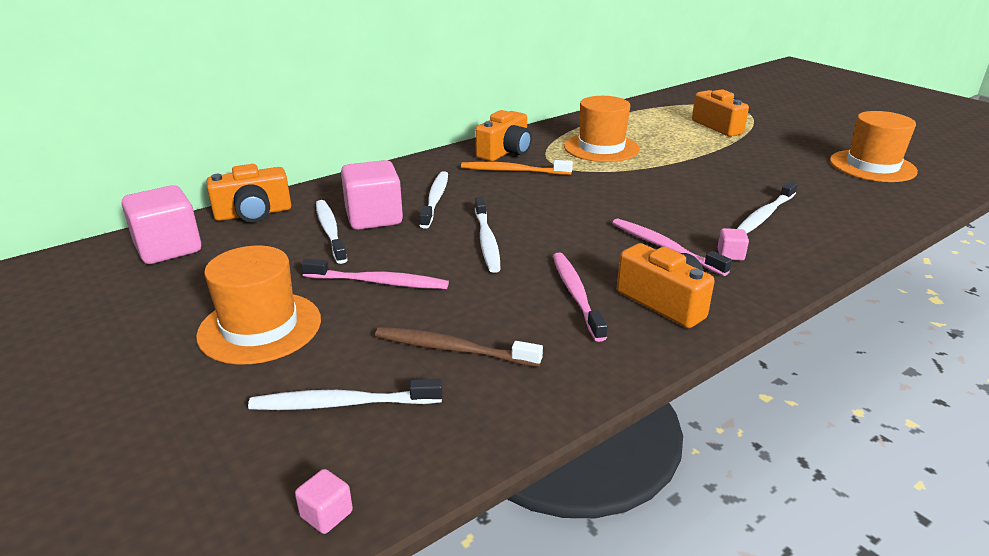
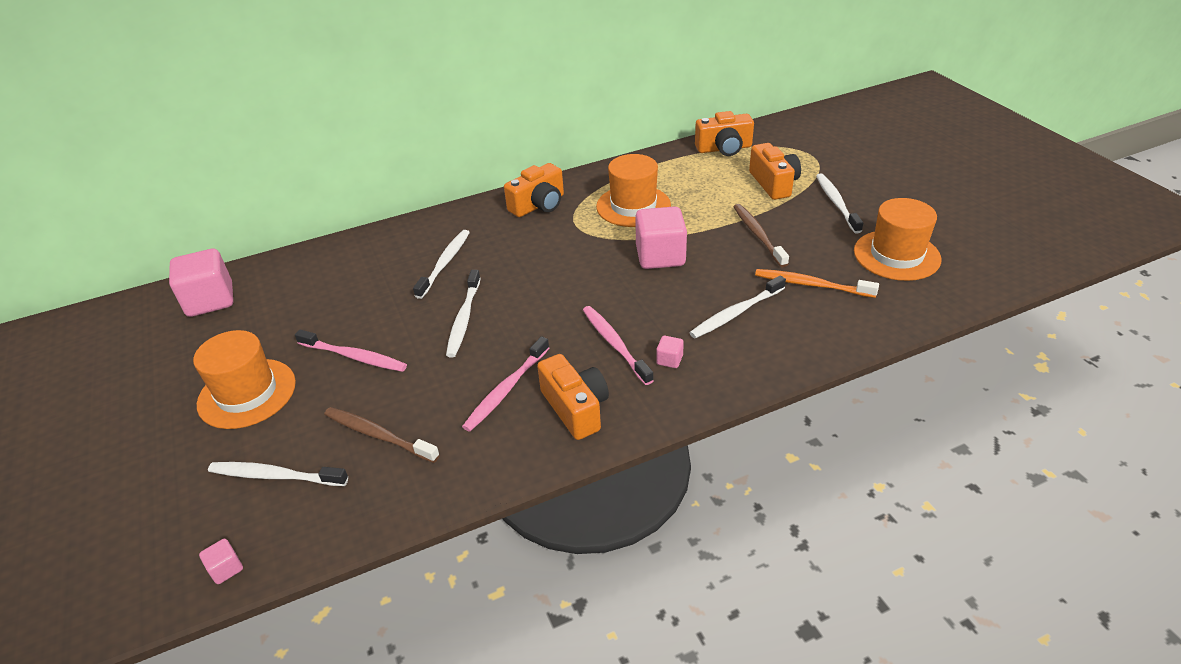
camera: 15 degrees right, 10 degrees up
(253, 213) = (288, 266): orange camera -> orange camera (724, 148)
(330, 231) = (341, 293): white toothbrush -> white toothbrush (836, 203)
(374, 218) = (383, 281): pink cube -> pink cube (660, 256)
(513, 171) = (532, 232): orange toothbrush -> orange toothbrush (811, 285)
(576, 294) = (506, 390): pink toothbrush -> pink toothbrush turned 150 degrees counterclockwise
(736, 160) = (758, 235): none -> brown toothbrush

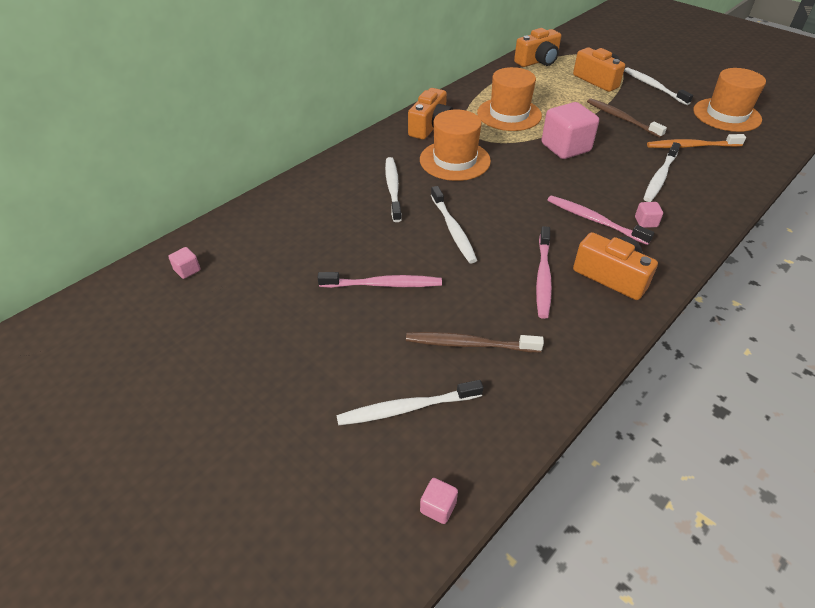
camera: 25 degrees left, 5 degrees up
(210, 300) = (187, 270): pink cube -> pink cube, size x0.43
(247, 393) = (307, 344): orange hat -> orange hat (455, 160)

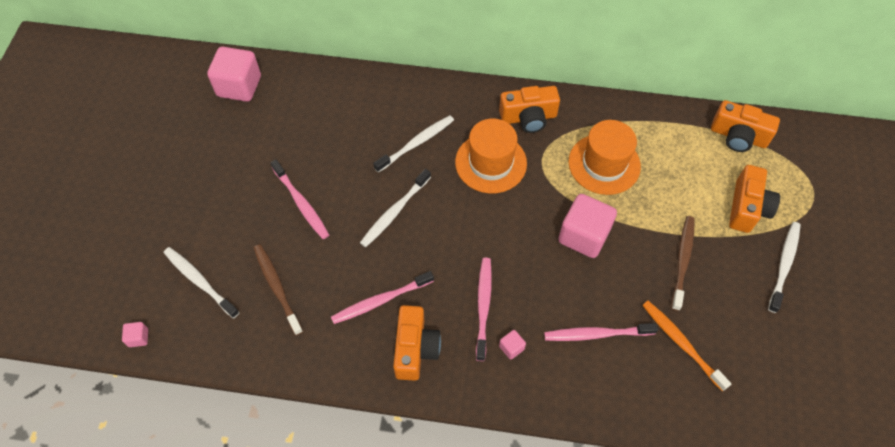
camera: 55 degrees right, 15 degrees up
(187, 270) = (239, 86): pink cube -> pink cube, size x2.32
(660, 177) = (596, 334): white toothbrush -> pink toothbrush
(726, 115) = (783, 357): orange hat -> none

